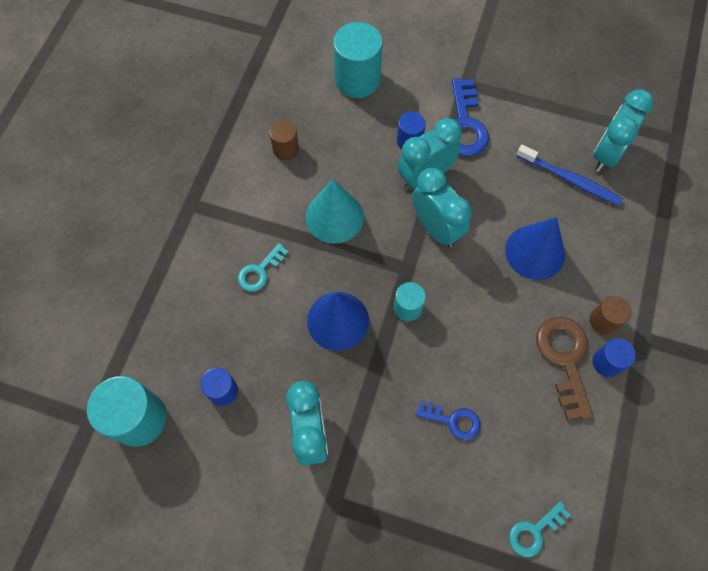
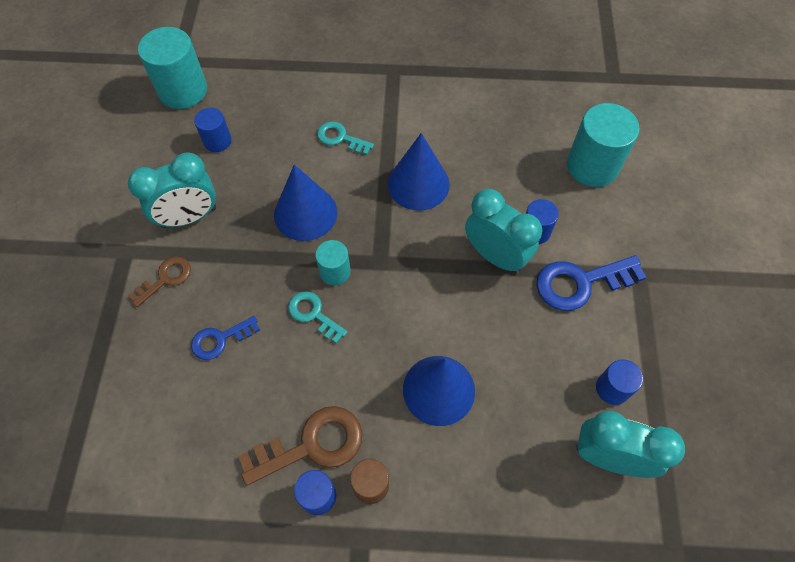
camera: 75 degrees right, 5 degrees down
(286, 149) = (480, 125): brown cylinder -> none
(334, 216) = (418, 184): turquoise cone -> blue cone
(376, 465) = (165, 279): none -> brown key
(436, 228) = (436, 279): turquoise clock -> none
(453, 420) = (220, 339): blue key -> blue key turned 60 degrees clockwise
(534, 531) = (113, 442): turquoise key -> turquoise key (313, 314)
(556, 134) = (612, 388): none -> blue cylinder
(570, 180) = (552, 416): blue toothbrush -> none

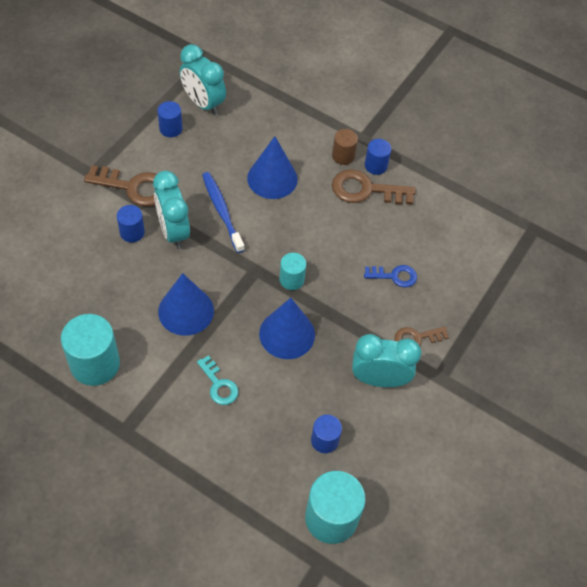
camera: 155 degrees left, 5 degrees down
(313, 314) = (323, 259): turquoise key -> none
(464, 310) = (222, 211): none -> blue toothbrush
(580, 283) = (133, 187): blue key -> brown key
(592, 166) = (46, 254): turquoise cylinder -> turquoise cylinder (95, 364)

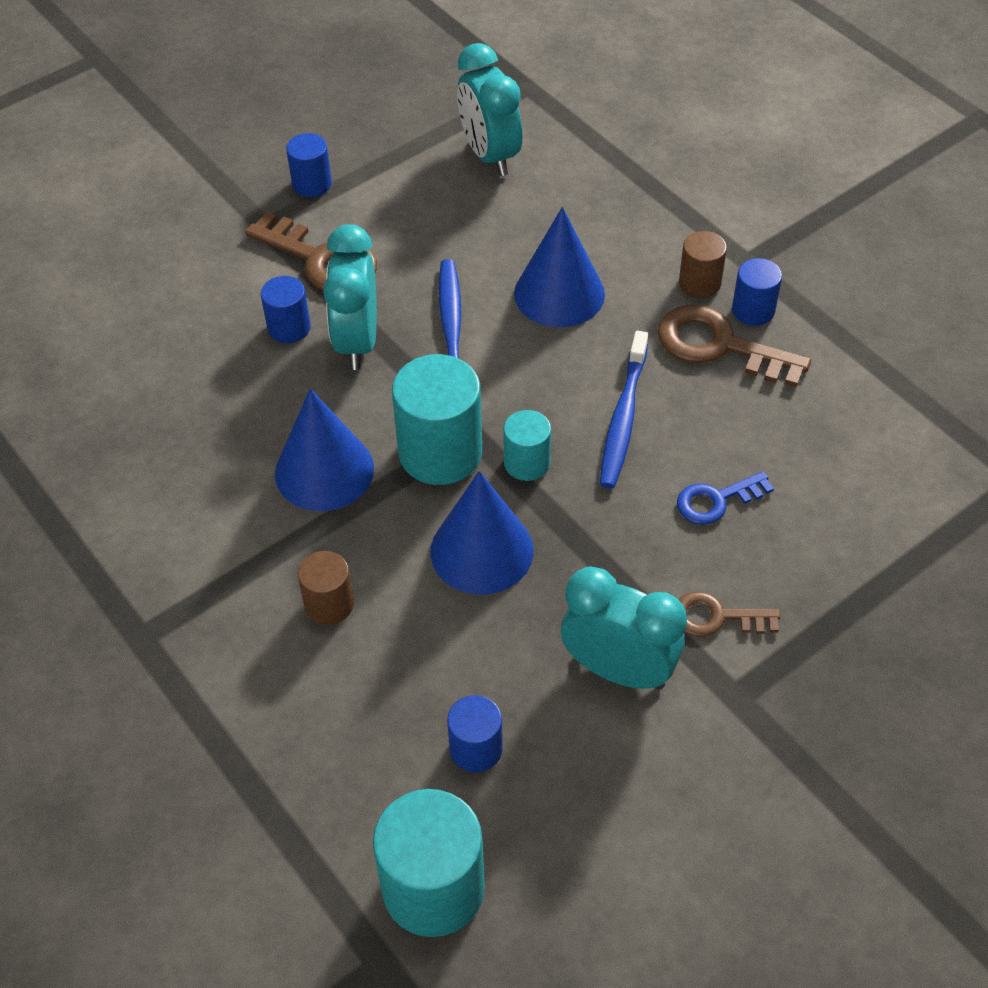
camera: 25 degrees right, 5 degrees down
(95, 364) = (140, 518): turquoise cylinder -> turquoise cylinder (440, 453)
(170, 129) = (420, 183): blue cylinder -> blue cylinder (312, 184)
(219, 385) = (329, 604): turquoise key -> brown cylinder
(331, 242) = (623, 418): none -> blue toothbrush
(394, 276) = (716, 500): blue key -> blue key turned 135 degrees clockwise

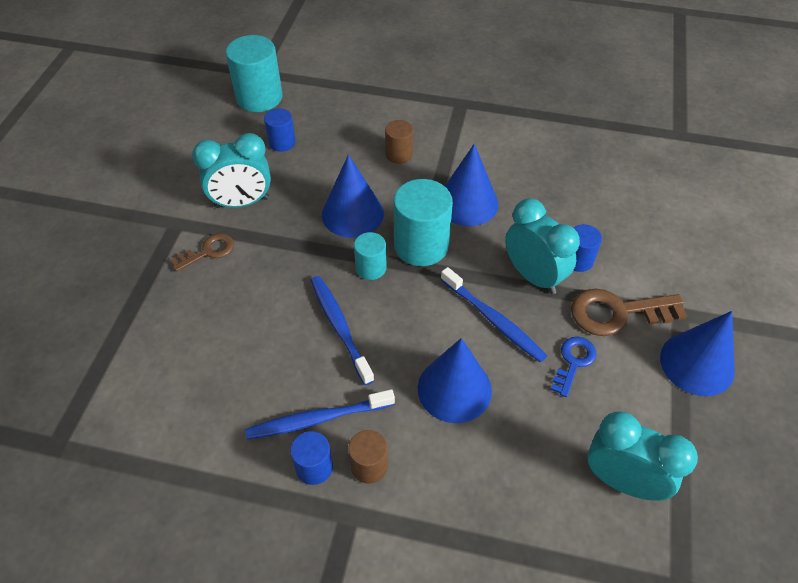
camera: 140 degrees right, 0 degrees up
(312, 184) = (697, 363): blue cylinder -> blue cone
(716, 500) = (248, 311): blue key -> blue key (573, 362)
(719, 346) = (317, 419): brown key -> blue toothbrush

